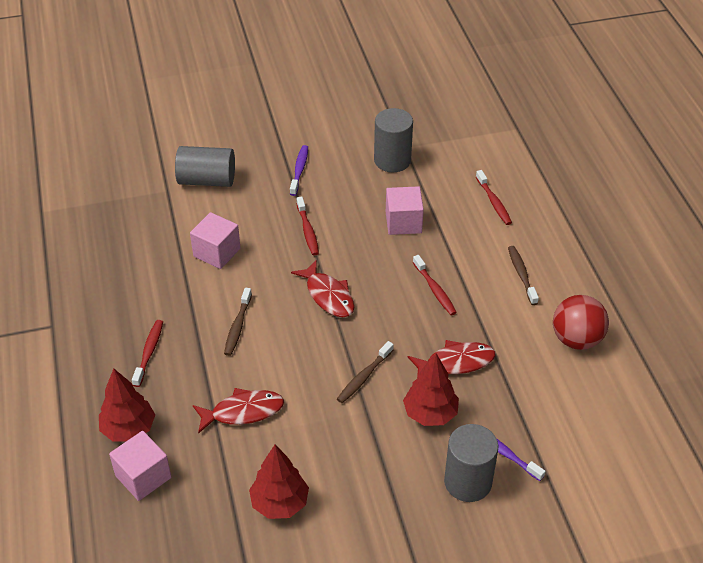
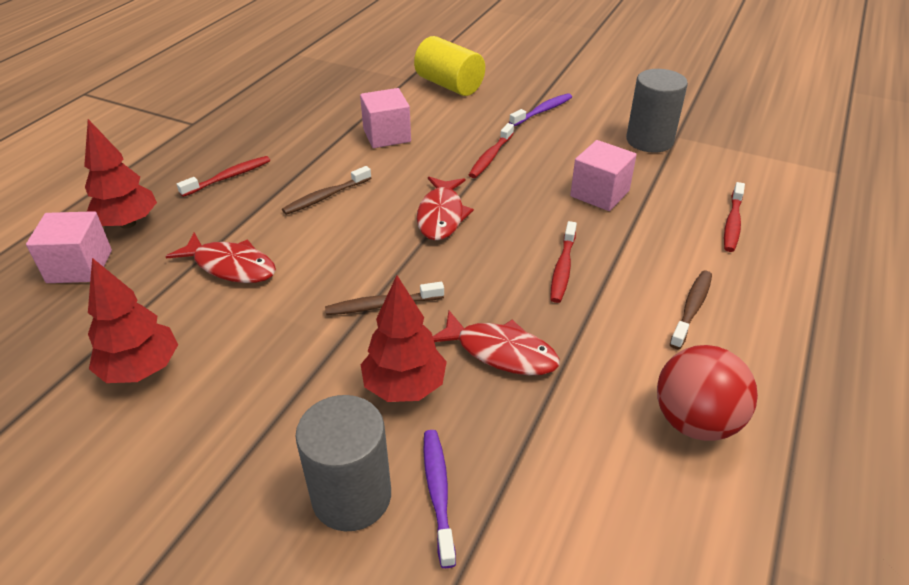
camera: 40 degrees right, 5 degrees down
(207, 180) = (449, 85): grey cylinder -> yellow cylinder

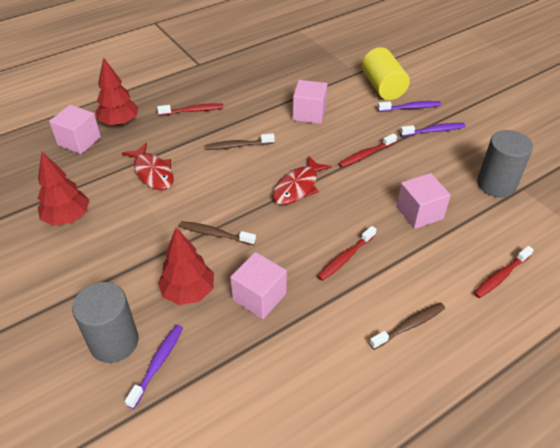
camera: 30 degrees right, 5 degrees up
(498, 96) = (410, 108): none -> purple toothbrush
(501, 352) = (259, 297): red fish -> pink cube
(695, 421) = (341, 402): red ball -> none

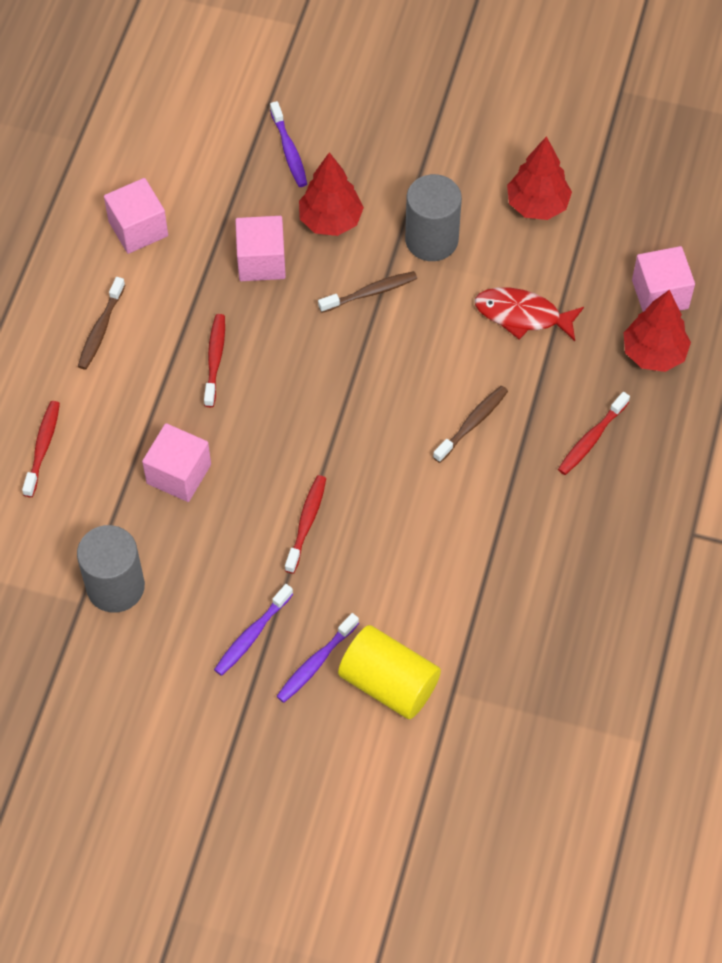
camera: 140 degrees right, 15 degrees up
(114, 342) = (344, 140): grey cylinder -> grey cylinder (431, 240)
(298, 187) = (343, 413): red fish -> none
(309, 113) = (440, 546): pink cube -> pink cube (138, 229)

